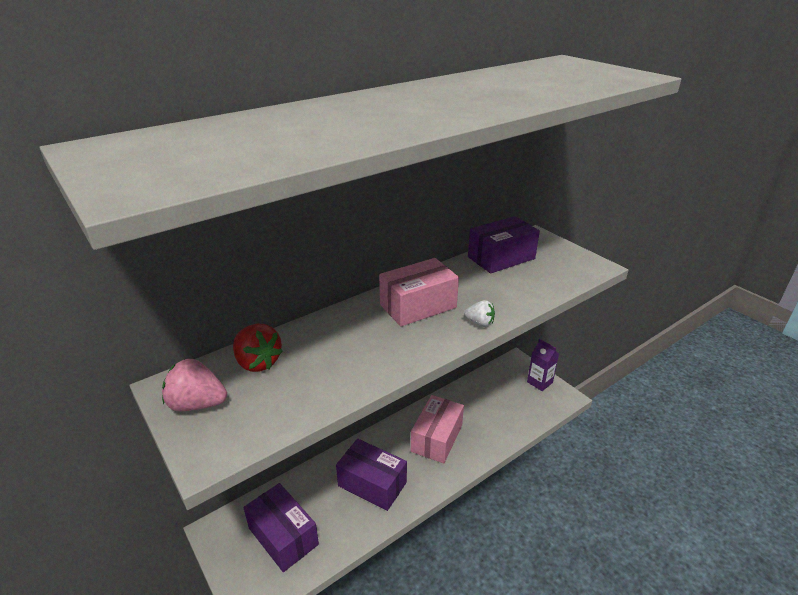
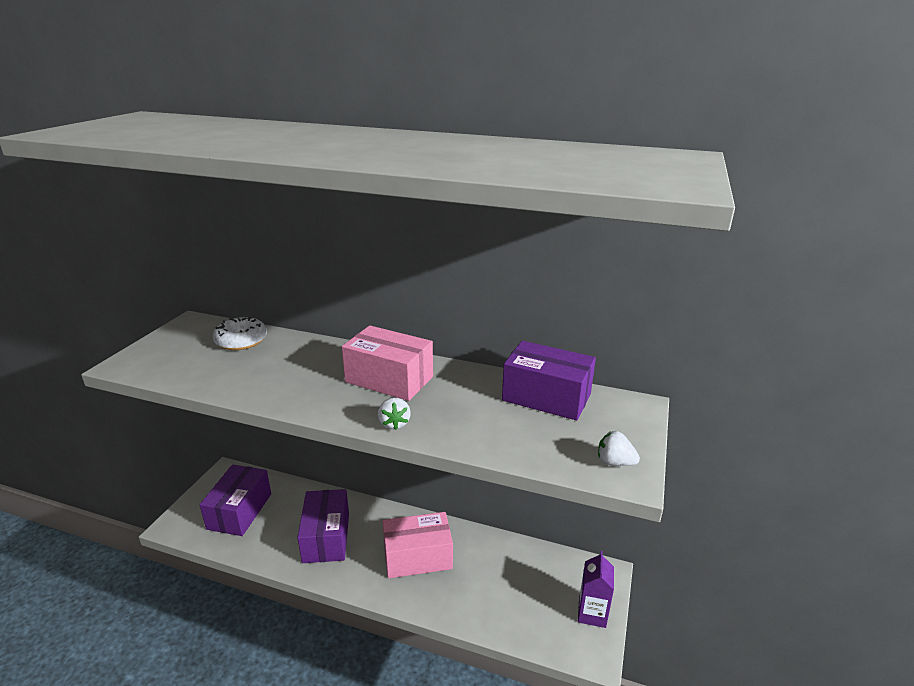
camera: 55 degrees right, 5 degrees down
(197, 404) = (178, 339): pink strawberry -> none
(258, 362) = (241, 340): red strawberry -> white donut
(583, 265) = (614, 462): none -> white strawberry

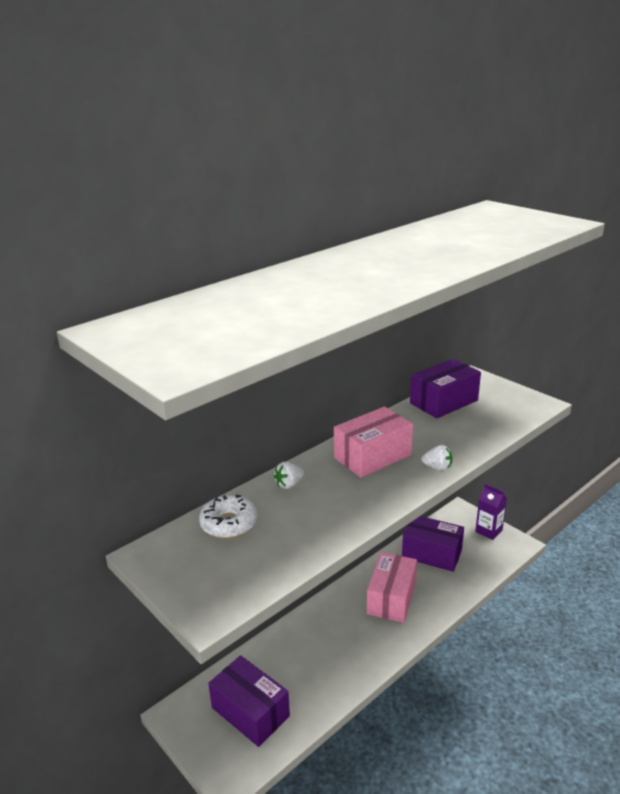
camera: 60 degrees left, 0 degrees up
(326, 537) = (333, 650): purple box -> purple box (431, 553)
(614, 462) = (526, 403): white strawberry -> white strawberry (289, 484)

